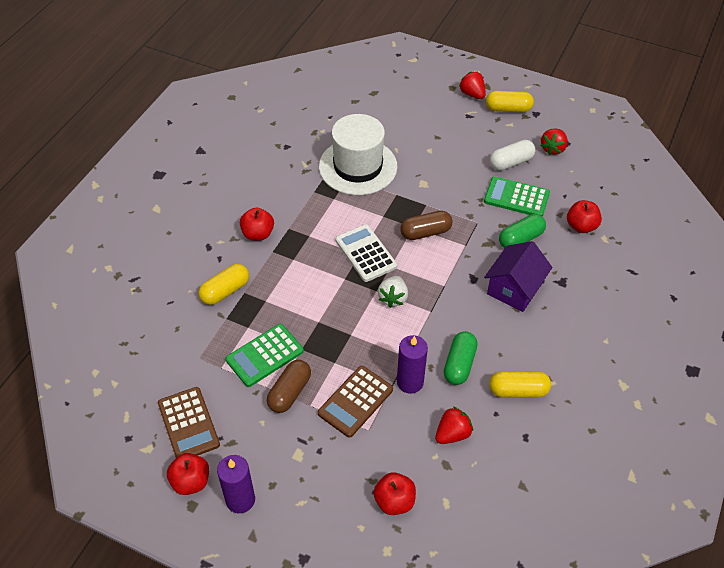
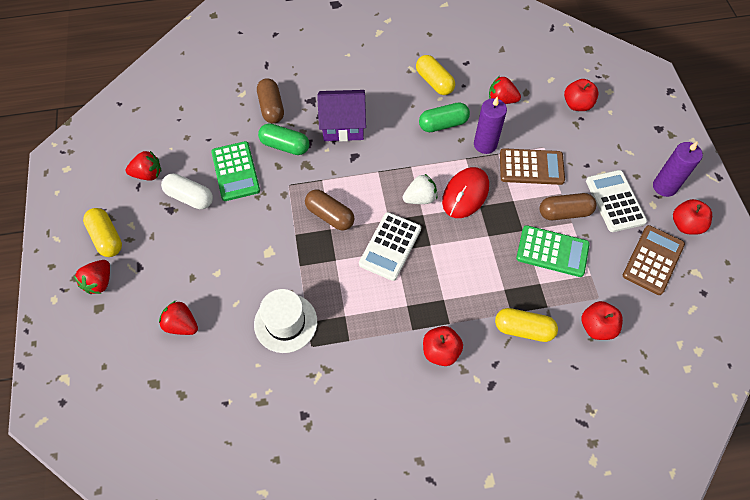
camera: 125 degrees left, 10 degrees up
(264, 442) = (615, 201): none -> white calculator
(358, 166) = (285, 323): white hat -> white hat, size x0.66
(370, 332) = (465, 194): none -> red mouse
(403, 119) = (182, 325): none -> red strawberry
(572, 250) = (271, 108): none -> brown capsule
(581, 226) = (239, 113): red apple -> red apple (597, 327)

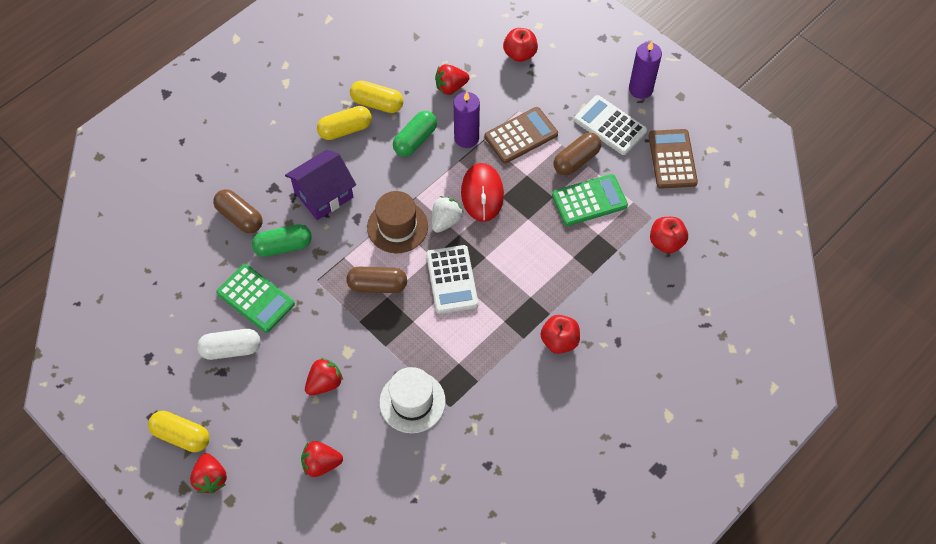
camera: 35 degrees left, 0 degrees up
(148, 174) = (170, 353): red strawberry -> red strawberry (324, 383)
(379, 180) = (397, 226): none -> brown hat
(523, 329) = (611, 280): yellow capsule -> yellow capsule (345, 129)
(686, 225) = (678, 113): red apple -> none

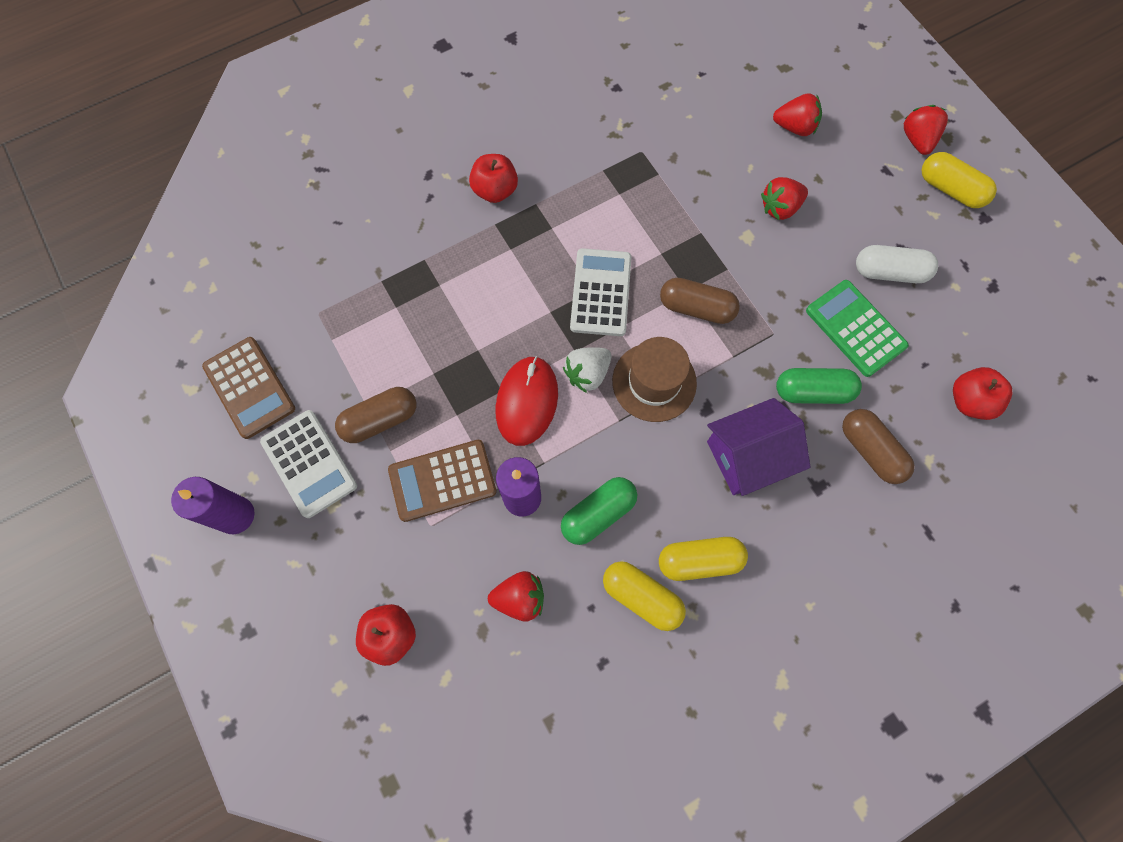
camera: 165 degrees left, 10 degrees up
(412, 402) = (682, 165): white hat -> none
(589, 200) = (387, 355): green calculator -> none
(666, 242) = (316, 275): red apple -> red apple (969, 401)
(672, 159) = (249, 388): brown calculator -> brown calculator turned 45 degrees counterclockwise

